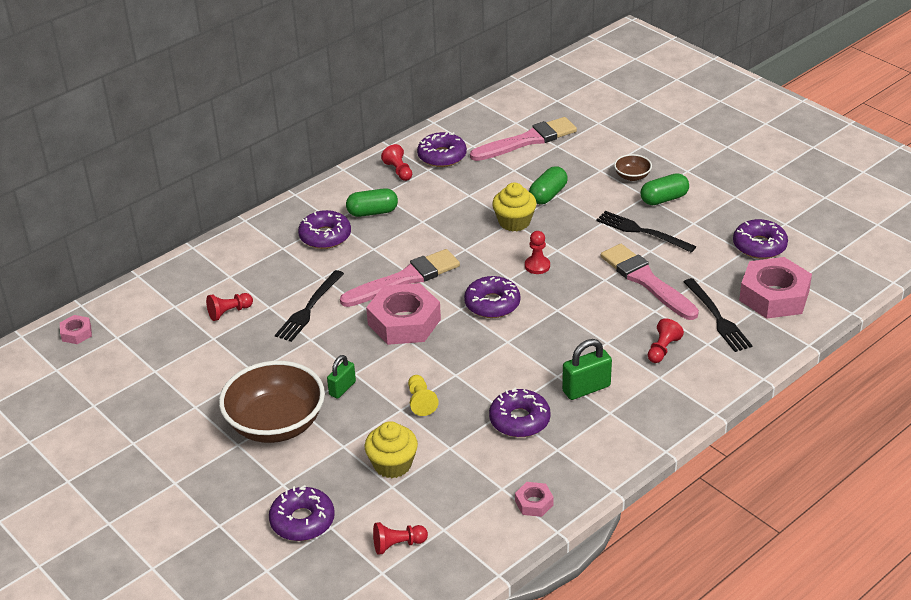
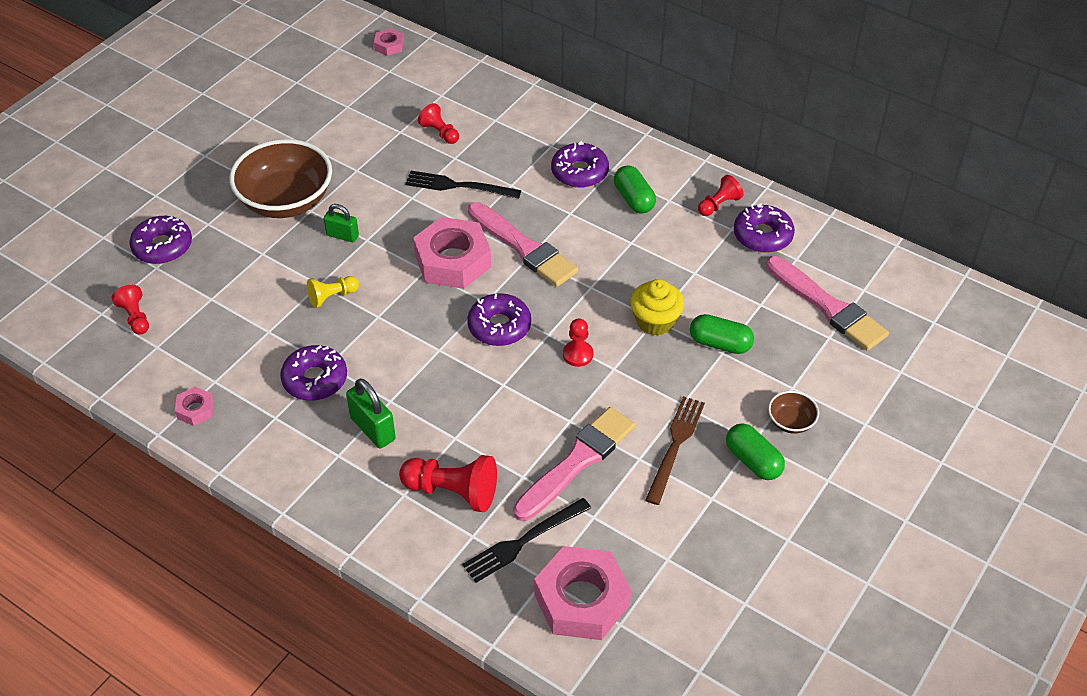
camera: 75 degrees right, 10 degrees up
(392, 464) = (240, 293): yellow cupcake -> none
(642, 231) = (675, 446): black fork -> brown fork
(662, 349) = (452, 492): red pawn -> red pawn, size x1.68
(759, 246) = (684, 576): purple donut -> none

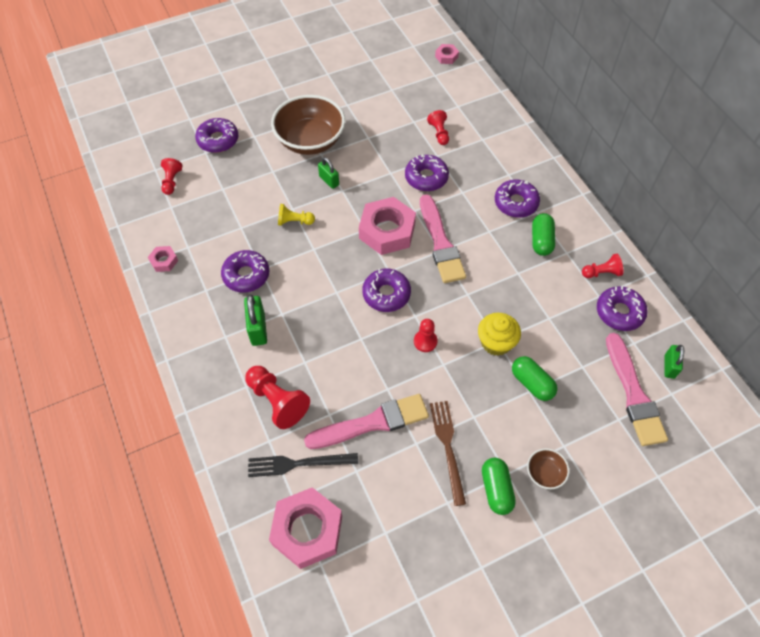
camera: 30 degrees right, 10 degrees up
(458, 186) = (426, 177): black fork -> purple donut
(675, 446) = (448, 447): brown fork -> brown fork turned 60 degrees counterclockwise
(845, 265) = (669, 366): none -> green padlock

